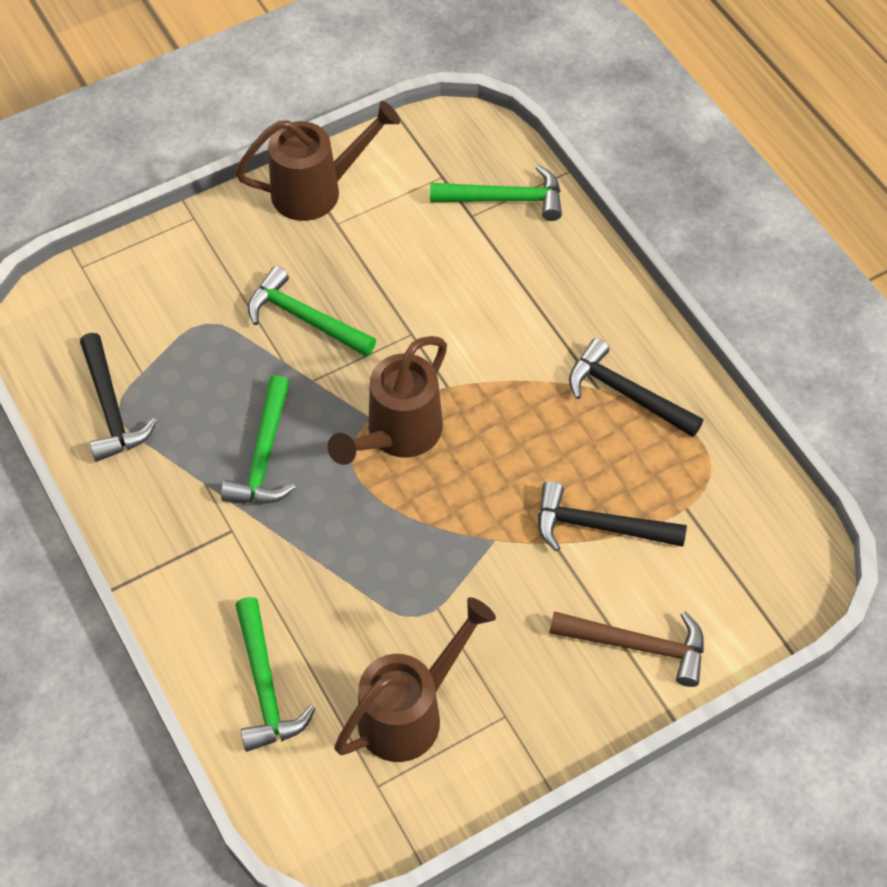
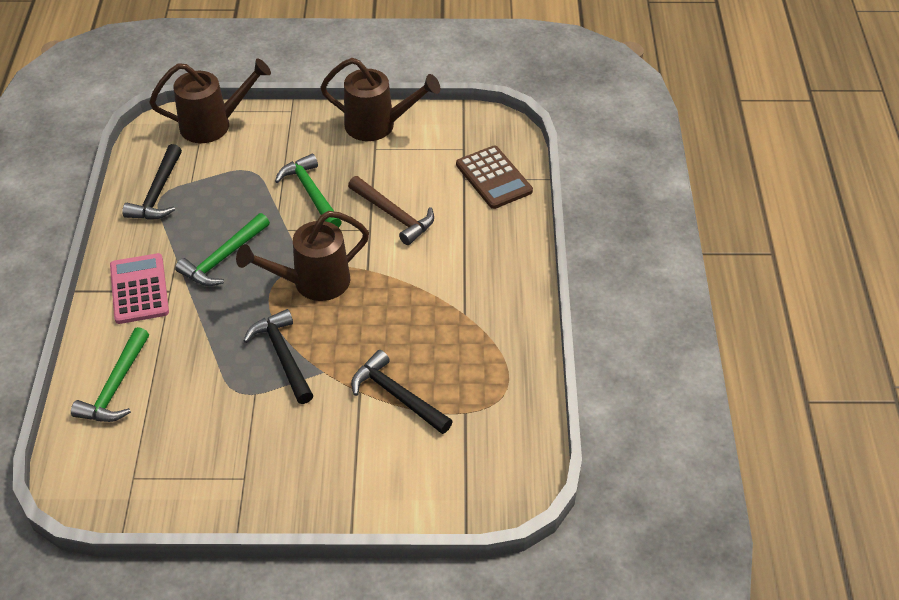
camera: 30 degrees right, 10 degrees down
(192, 547) = (139, 289): none -> pink calculator
(409, 713) = (187, 446): brown watering can -> brown watering can (213, 125)
(505, 199) = (494, 178): green hammer -> brown calculator
(626, 394) = (480, 325): black hammer -> black hammer (283, 356)
(637, 645) = (363, 480): brown hammer -> brown hammer (394, 215)

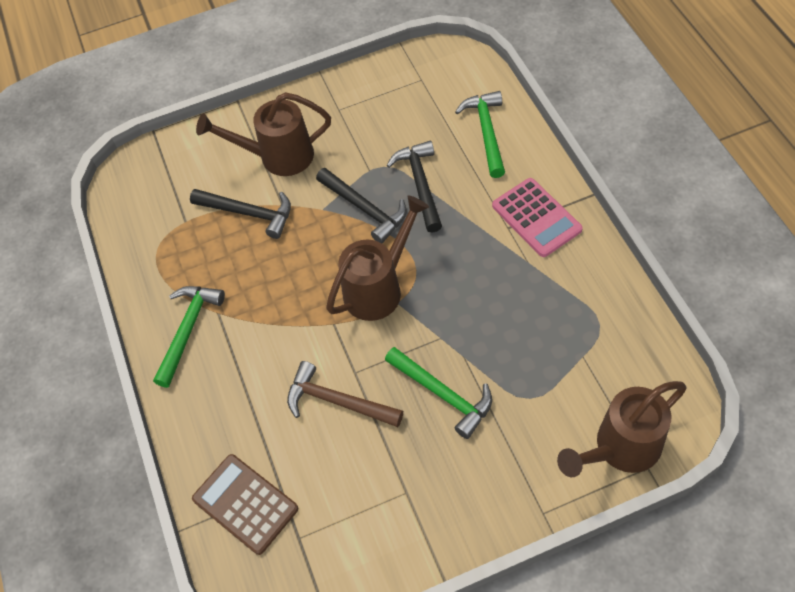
camera: 165 degrees right, 10 degrees up
(158, 193) = (606, 327): black hammer -> black hammer (420, 184)
(223, 258) = (482, 279): green hammer -> green hammer (188, 330)
(377, 125) = (422, 533): brown watering can -> brown watering can (278, 157)

